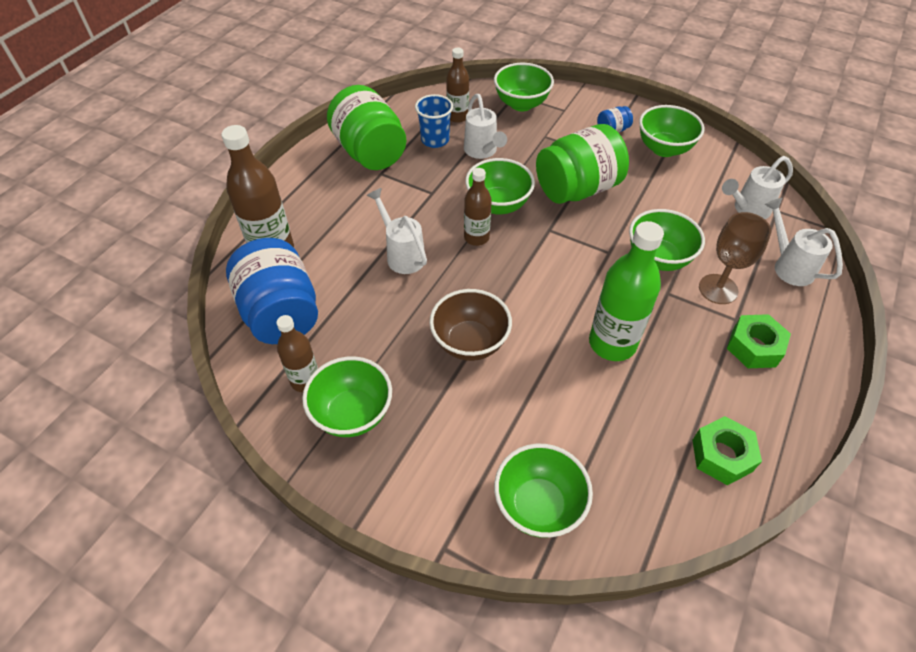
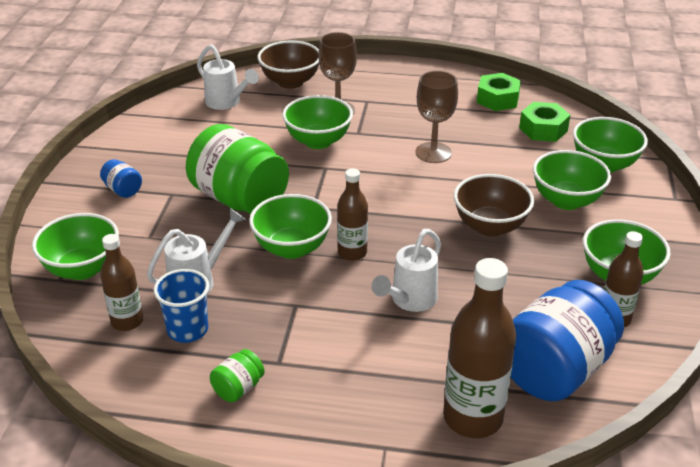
camera: 110 degrees left, 15 degrees down
(370, 152) = (238, 388): green jar -> green jar, size x0.43
(612, 343) = (433, 153): green bottle -> brown goblet
(664, 149) = (147, 153): green bowl -> green bowl (566, 200)
(754, 347) = (390, 92): green nut -> green nut (543, 129)
(788, 265) = (290, 82): white watering can -> brown bowl

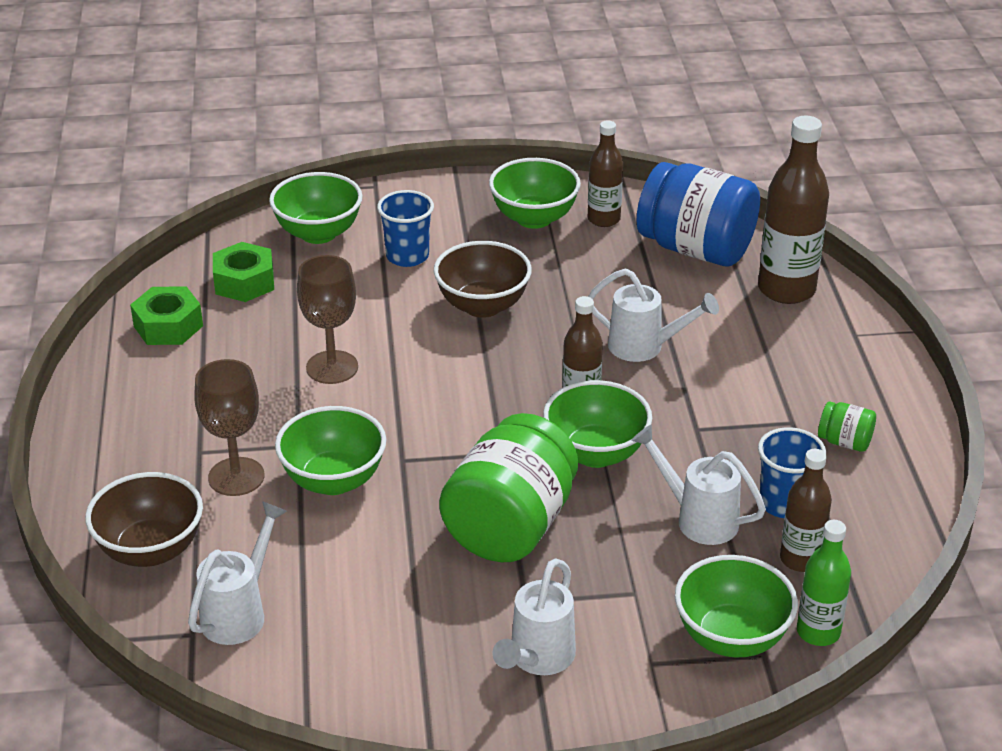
camera: 105 degrees left, 0 degrees up
(57, 310) = (818, 632): none -> green bottle
(123, 190) = (537, 660): blue jar -> white watering can
(566, 200) = (407, 256): green bowl -> blue cup

